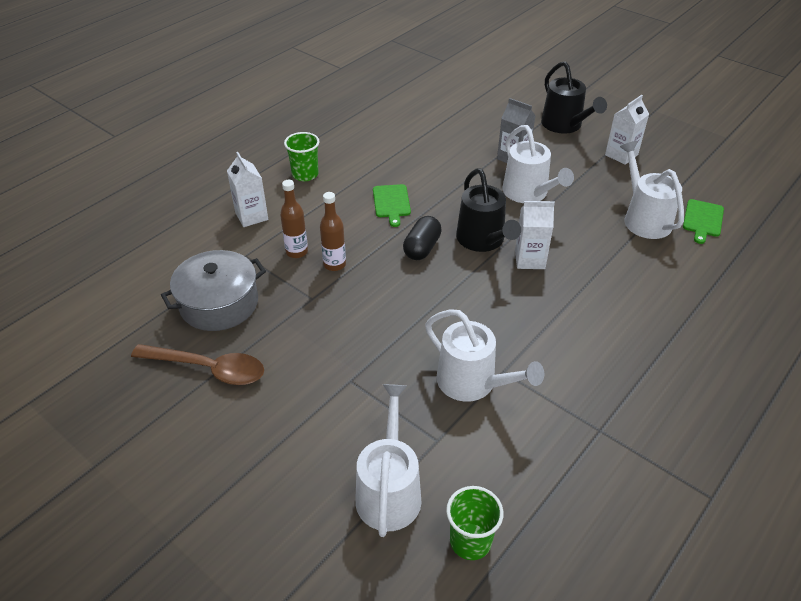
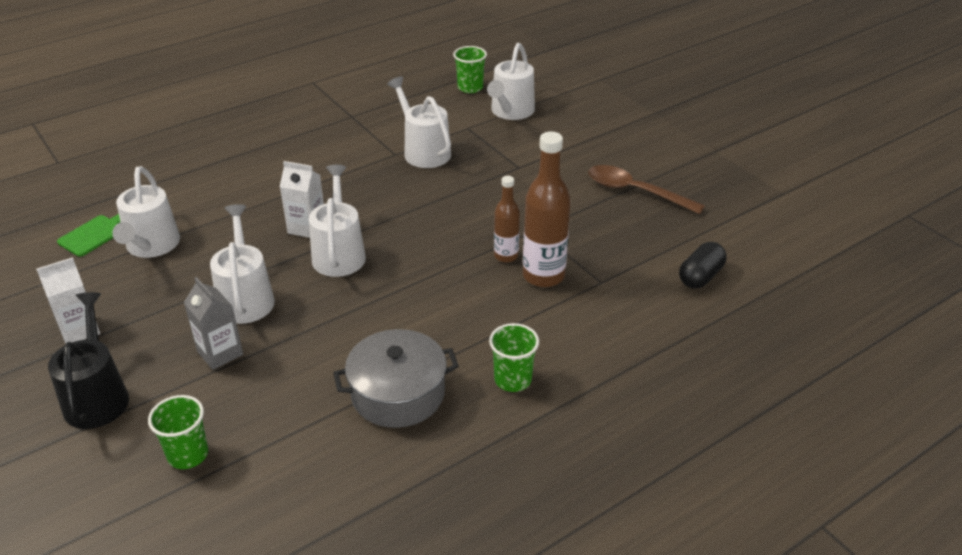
camera: 165 degrees left, 5 degrees down
(219, 303) = (628, 239): grey pot -> grey pot (398, 393)
(251, 216) = (591, 328): white carton -> none
(297, 252) = (543, 276): brown bottle -> brown bottle, size x1.69
(391, 203) = (415, 315): green cutting board -> none
(422, 248) = (407, 257): black capsule -> black capsule (700, 276)
(483, 240) = (339, 253): black watering can -> white watering can
(484, 111) = (188, 454): none -> green cup

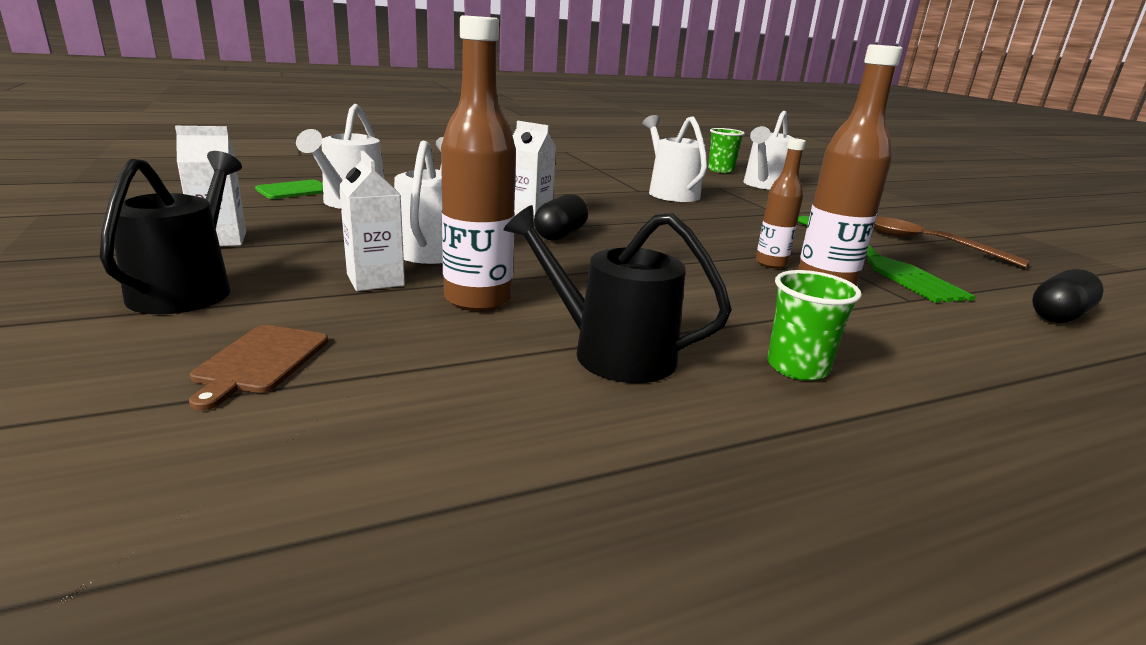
camera: 10 degrees right, 15 degrees down
(188, 454) = (259, 361): green cup -> brown cutting board
(220, 353) = (375, 280): grey carton -> white carton
(299, 358) = (478, 299): none -> brown bottle
(339, 253) = (560, 234): white watering can -> black capsule
(398, 393) = (612, 353): grey pot -> black watering can
(587, 230) = (875, 261): none -> green fork

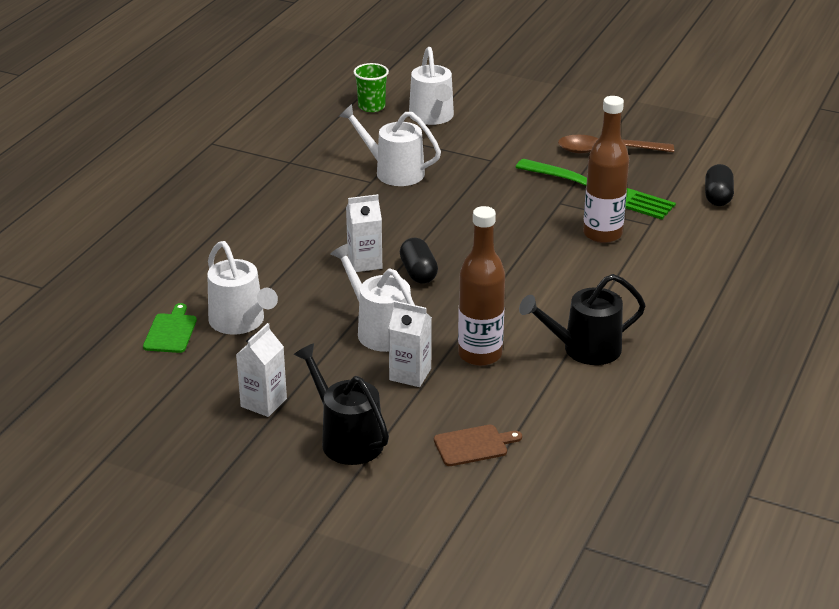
camera: 40 degrees left, 10 degrees up
(259, 361) = (473, 445): brown cutting board -> brown cutting board turned 75 degrees counterclockwise
(771, 263) = (557, 230): brown bottle -> none
(797, 367) = (657, 310): green cup -> none

